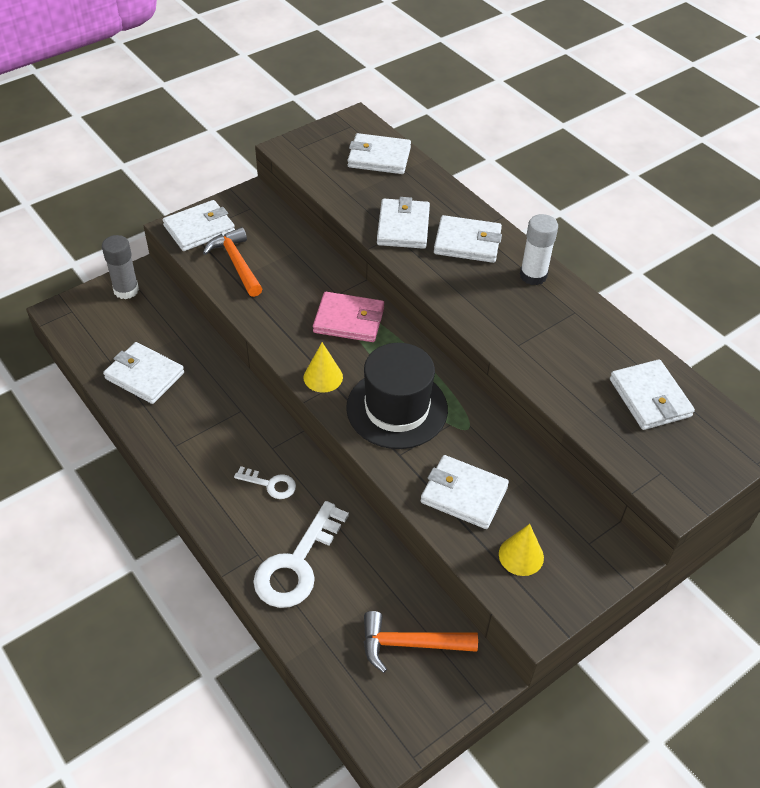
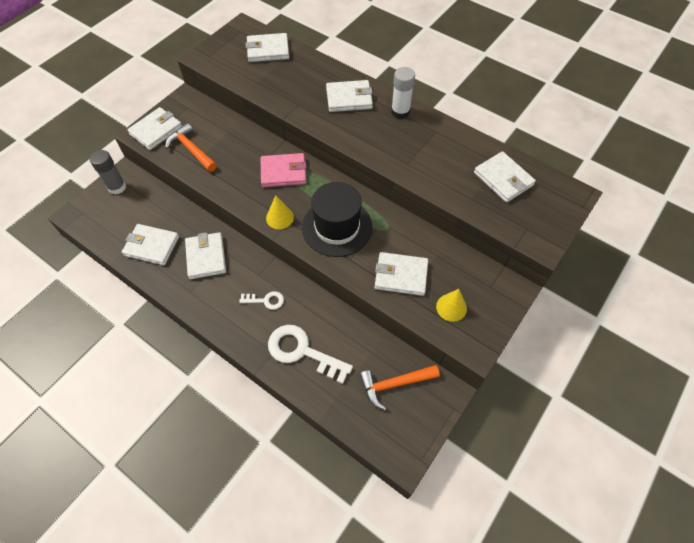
camera: 15 degrees left, 10 degrees up
(297, 564) = (302, 351): white key -> white key turned 105 degrees clockwise
(403, 227) = (302, 97): white wallet -> white wallet (206, 257)

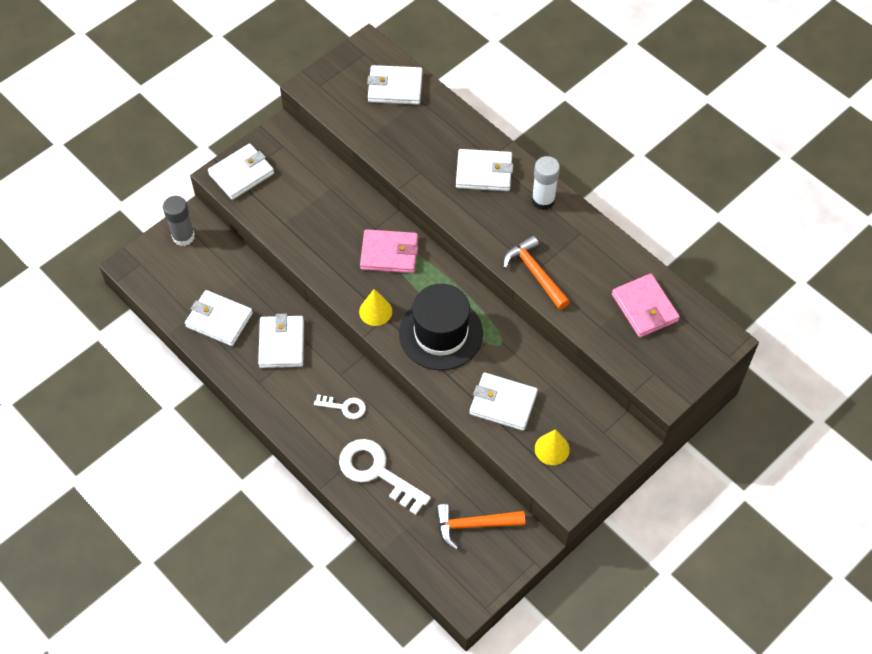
camera: 10 degrees right, 0 degrees up
(191, 149) = (281, 206): orange hammer -> orange hammer (535, 273)
(503, 179) = (644, 308): white wallet -> pink wallet

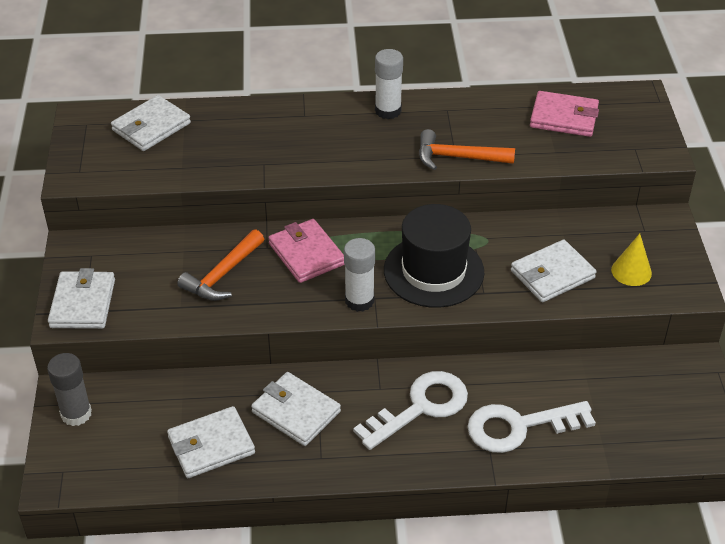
camera: 50 degrees left, 15 degrees down
(344, 407) = (421, 407): white key -> white key, size x1.92
(375, 311) = (359, 300): yellow cone -> white glue stick
(389, 253) = (306, 254): pink wallet -> pink wallet turned 75 degrees counterclockwise
(473, 525) = (642, 391): orange hammer -> orange hammer (222, 275)
(484, 172) = (315, 127): white wallet -> none

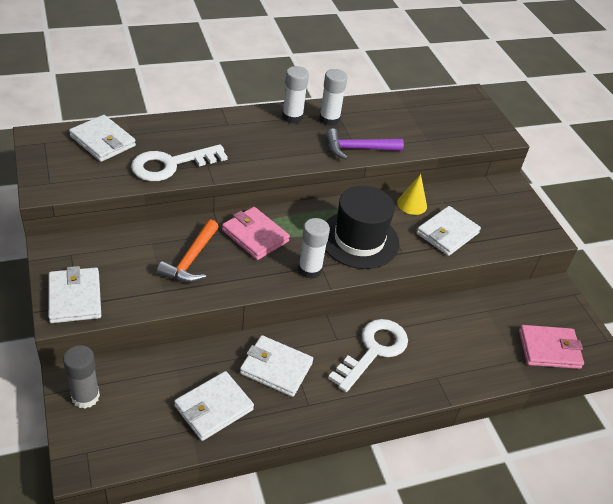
camera: 20 degrees left, 0 degrees up
(151, 127) = (103, 141): white wallet -> white wallet turned 75 degrees counterclockwise
(434, 117) = (329, 119): none -> white glue stick
(457, 157) = (358, 149): orange hammer -> purple hammer
(519, 427) = (452, 356): white key -> white key (171, 165)
(564, 117) = (424, 114): pink wallet -> pink wallet (549, 349)
(631, 271) = (502, 225): yellow cone -> yellow cone (412, 204)

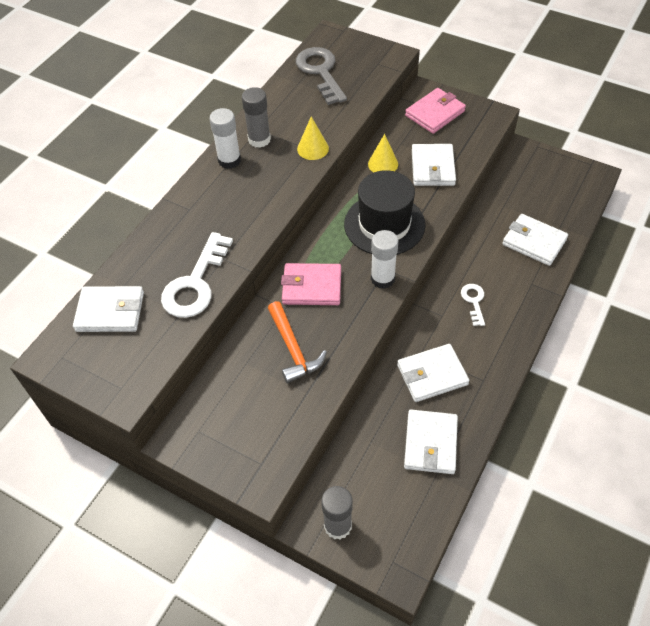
camera: 35 degrees left, 10 degrees up
(75, 298) = (252, 461): white wallet -> white wallet (534, 242)
(329, 119) = (259, 139): white glue stick -> grey glue stick
(358, 149) = (313, 148): purple hammer -> yellow cone
(373, 350) = (473, 301): white key -> white key, size x0.52
(430, 111) = (320, 72): none -> grey key
(549, 349) = (568, 201): pink wallet -> pink wallet (435, 113)

